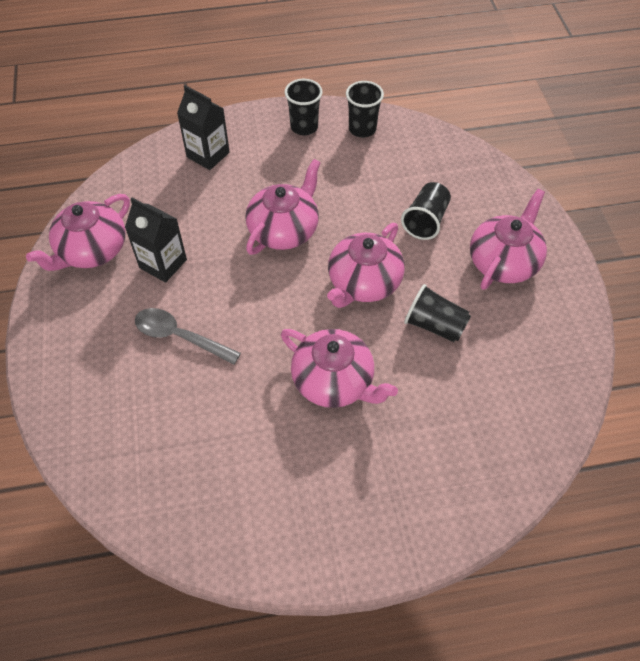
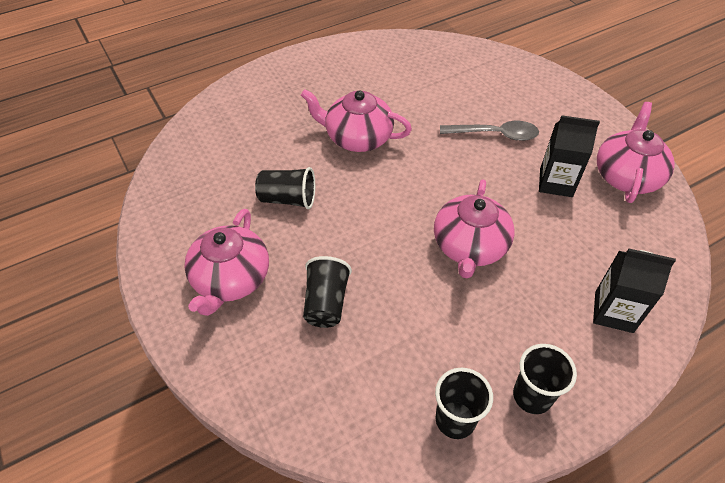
camera: 160 degrees right, 5 degrees down
(363, 282) = (366, 217): pink teapot -> none

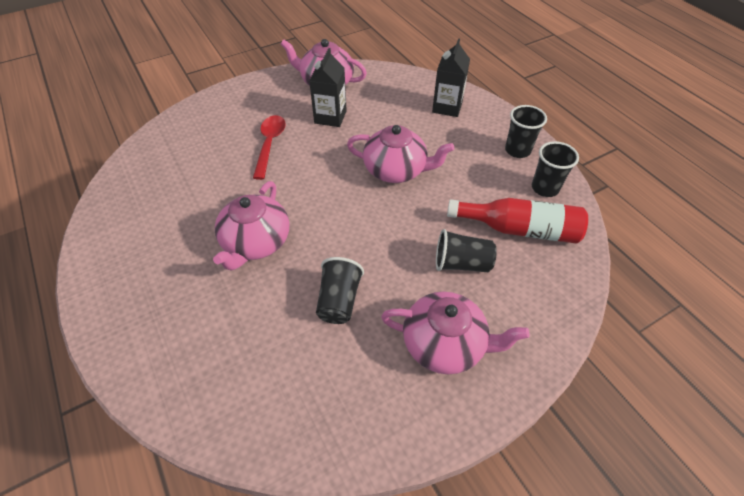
camera: 90 degrees left, 0 degrees up
(377, 372) = (519, 229): none -> red bottle
(495, 134) = (270, 144): grey spoon -> red spoon

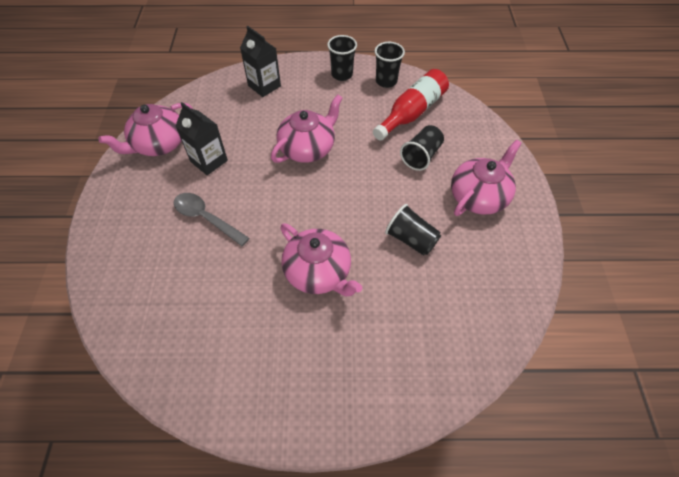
camera: 60 degrees left, 5 degrees up
(270, 144) = (206, 218): red spoon -> grey spoon

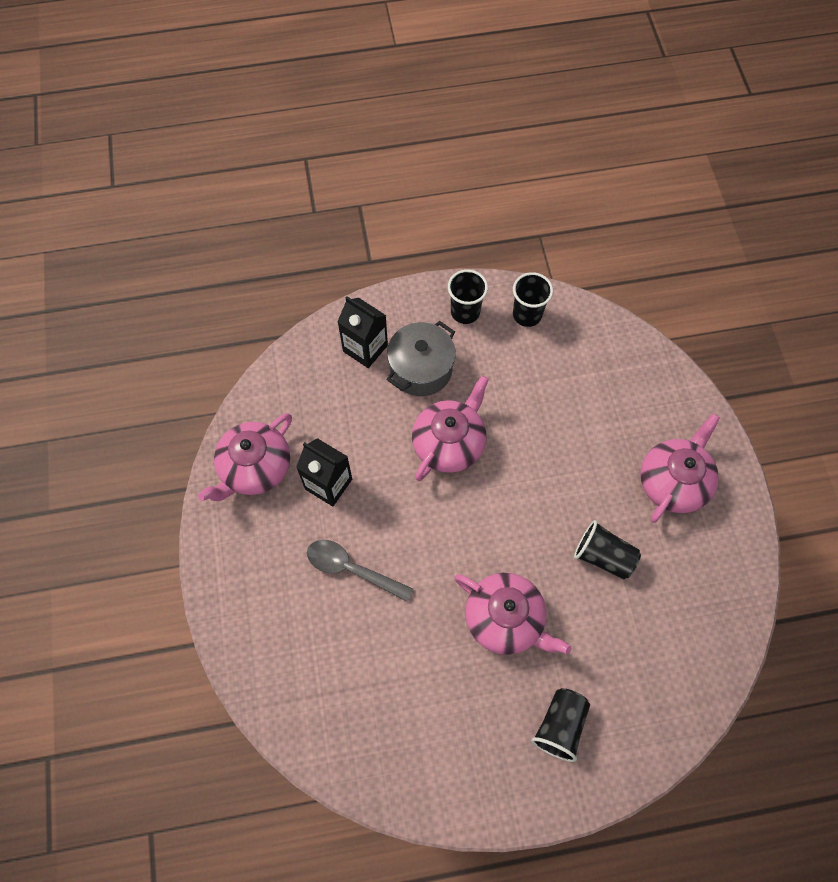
camera: 10 degrees left, 10 degrees up
(300, 102) = (421, 369): none -> grey pot
(412, 113) = (570, 363): red bottle -> none
(421, 156) = (594, 432): black cup -> black cup (560, 726)

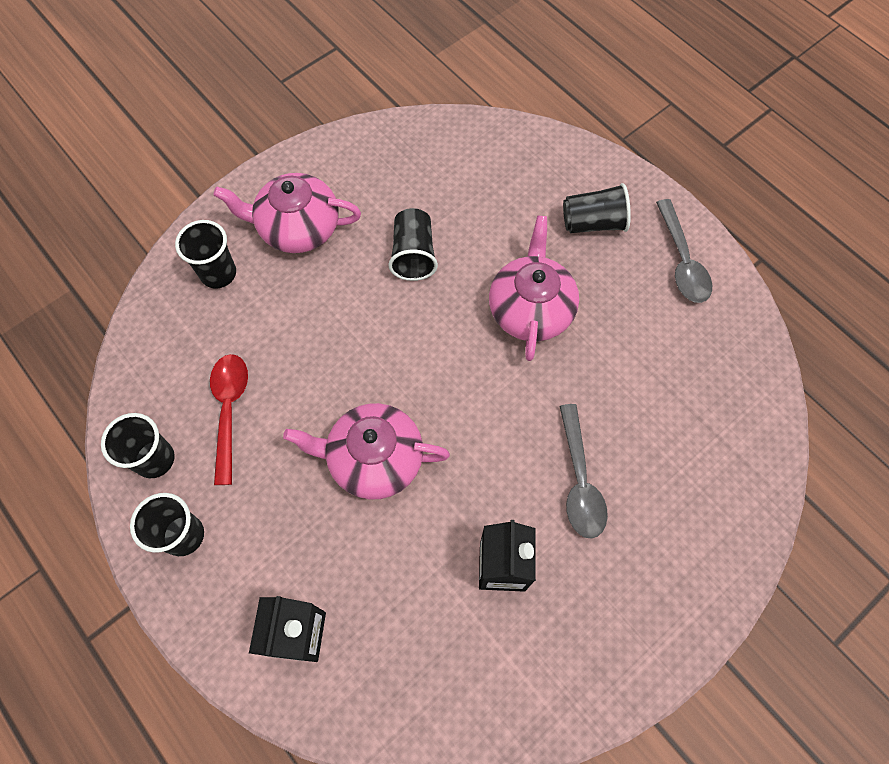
camera: 120 degrees left, 0 degrees up
(254, 468) = (537, 672): pink teapot -> none
(421, 369) = (294, 544): grey pot -> none
(481, 780) = (682, 261): none -> grey spoon
(537, 370) = (229, 411): none -> red spoon
(657, 408) = (218, 273): none -> black cup

